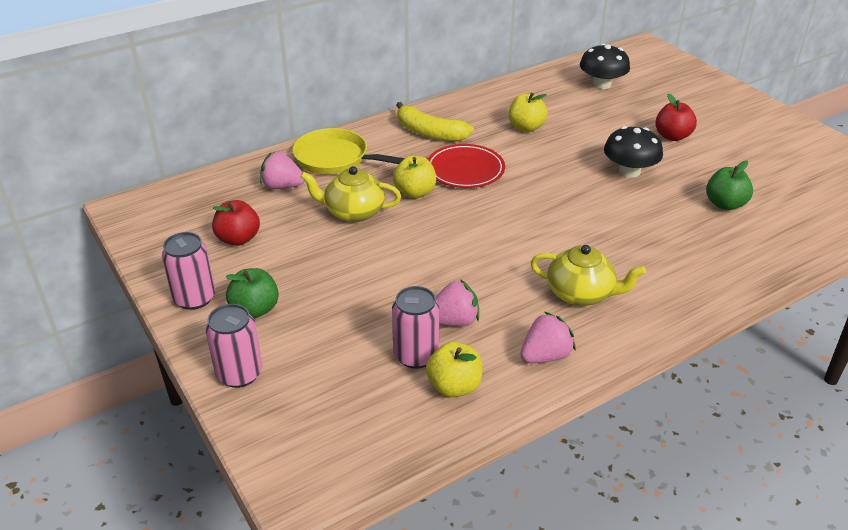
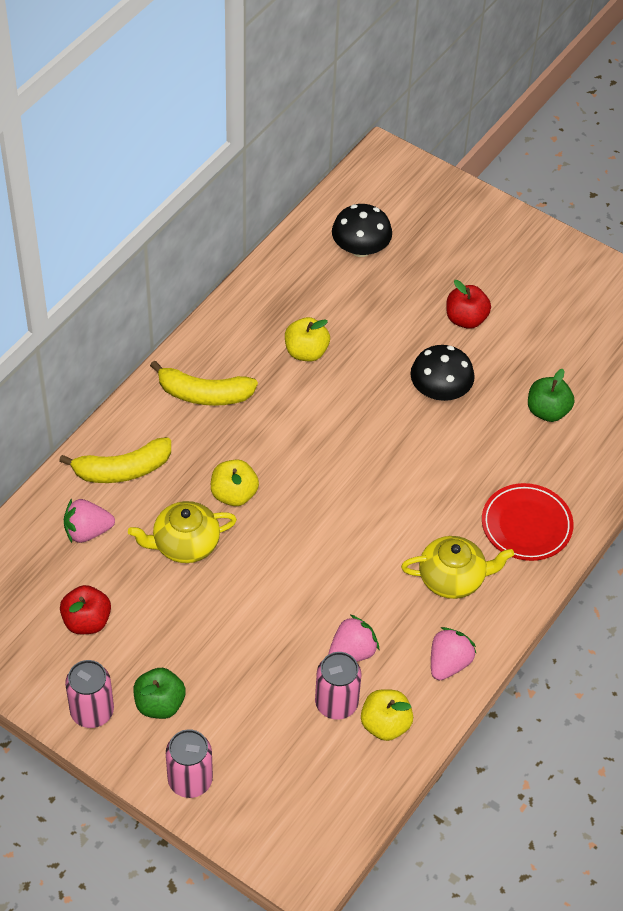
camera: 25 degrees left, 15 degrees up
(336, 159) = (122, 470): yellow pan -> yellow banana
(465, 170) = (270, 443): red plate -> red plate (526, 525)

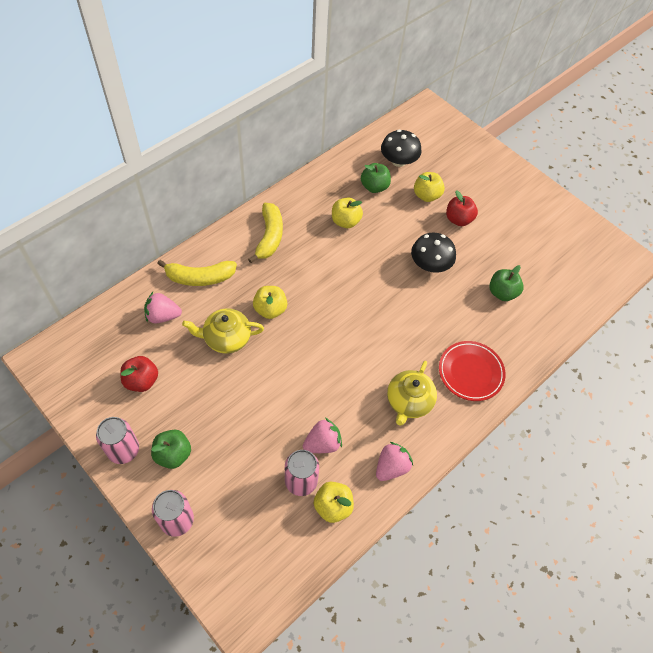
camera: 10 degrees right, 5 degrees up
(204, 394) = (269, 237): yellow banana -> yellow banana turned 105 degrees counterclockwise
(335, 294) = (374, 187): none -> green apple
(413, 293) = (426, 195): none -> yellow apple
(452, 578) = (409, 402): yellow teapot -> yellow teapot turned 105 degrees clockwise

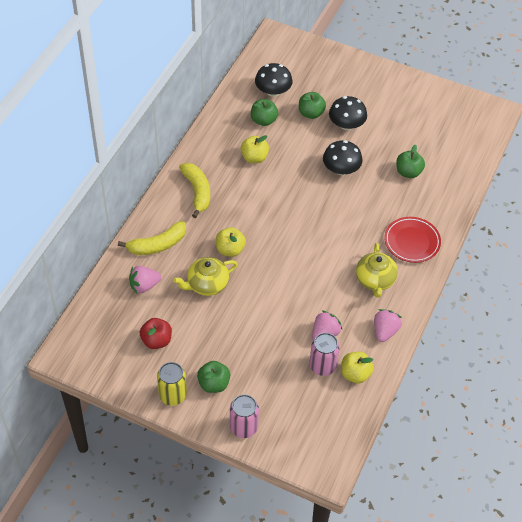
camera: 20 degrees left, 5 degrees down
(123, 450) = (172, 395): pink can -> yellow can
(426, 195) = (311, 113): yellow apple -> green apple
(458, 219) = (346, 125): red apple -> black mushroom

